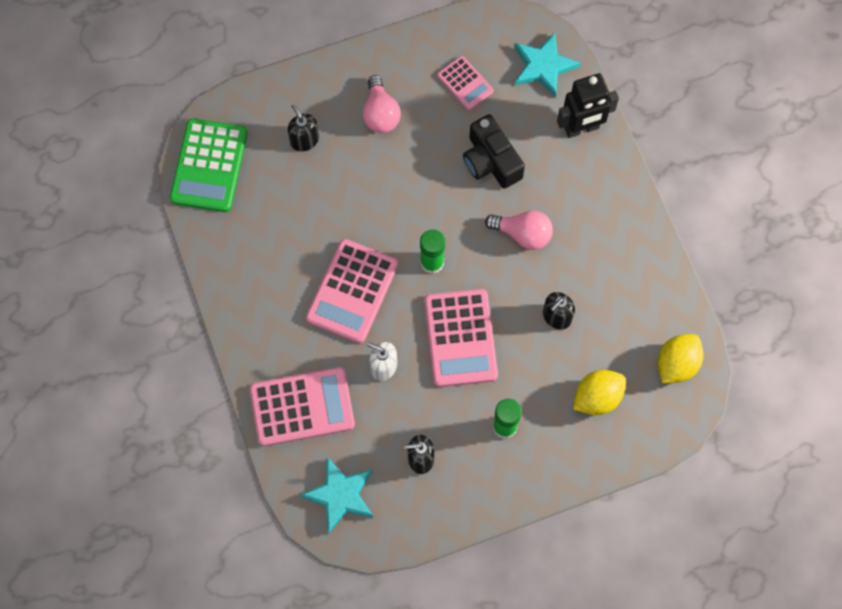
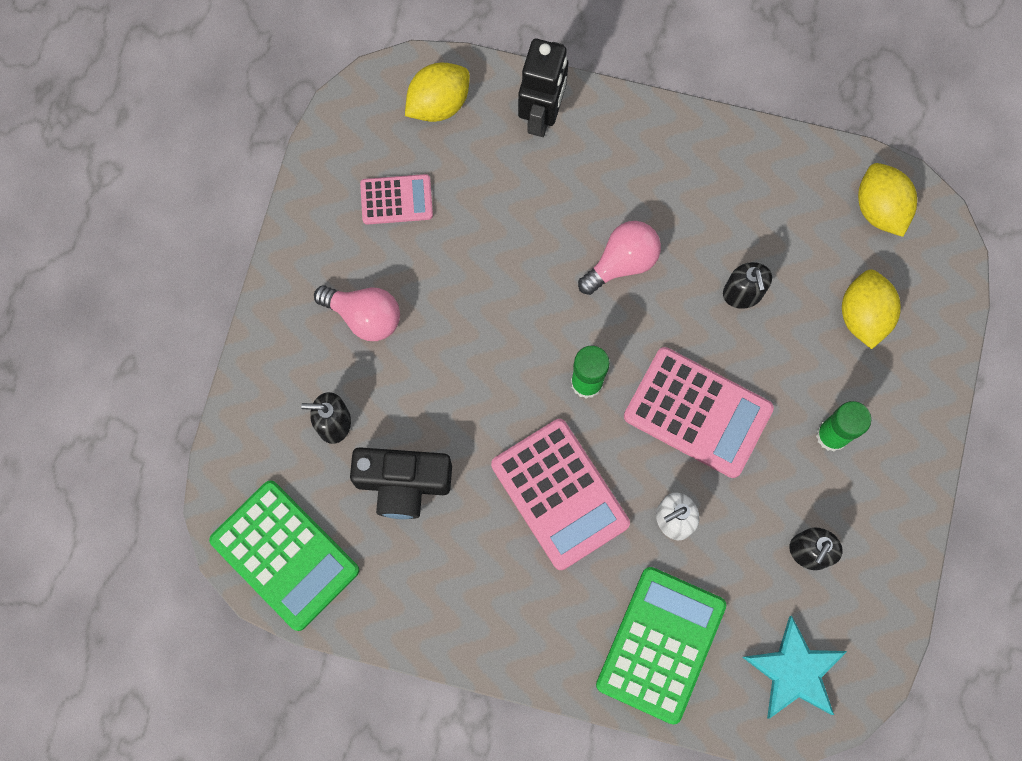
camera: 55 degrees left, 5 degrees up
(302, 407) = (660, 644): pink calculator -> green calculator
(491, 161) = (511, 237): black camera -> black camera (403, 483)
(543, 66) = (438, 104): turquoise star -> yellow lemon

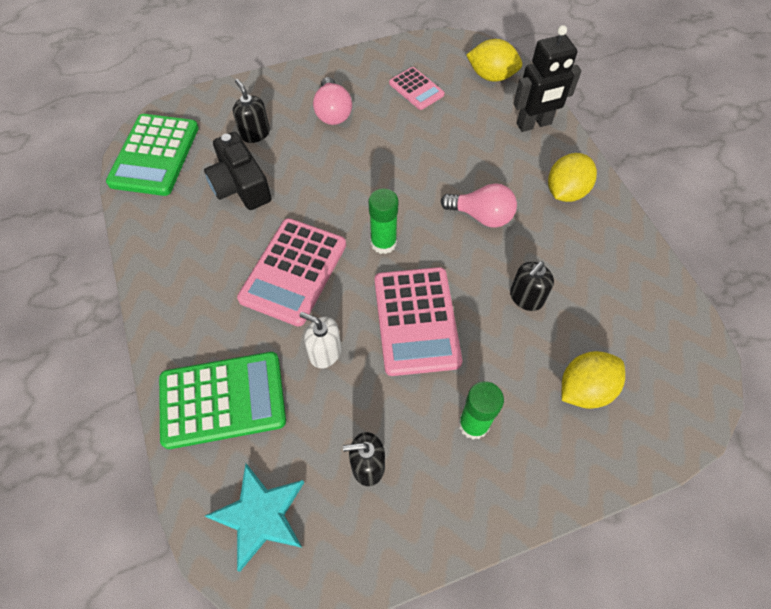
camera: 55 degrees right, 15 degrees down
(879, 209) = (674, 350): yellow lemon -> yellow lemon (565, 192)

